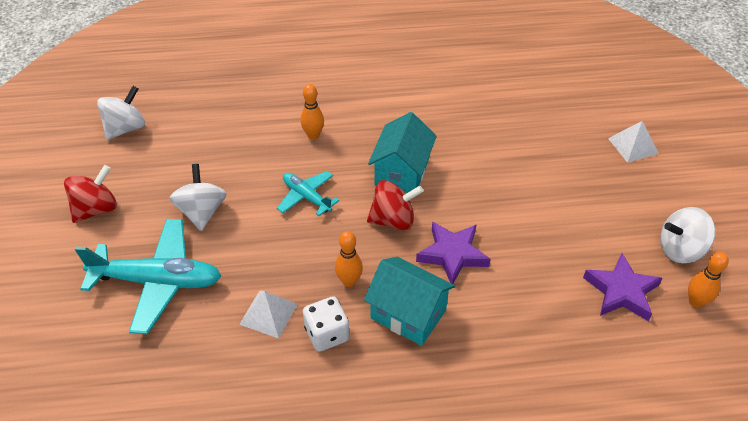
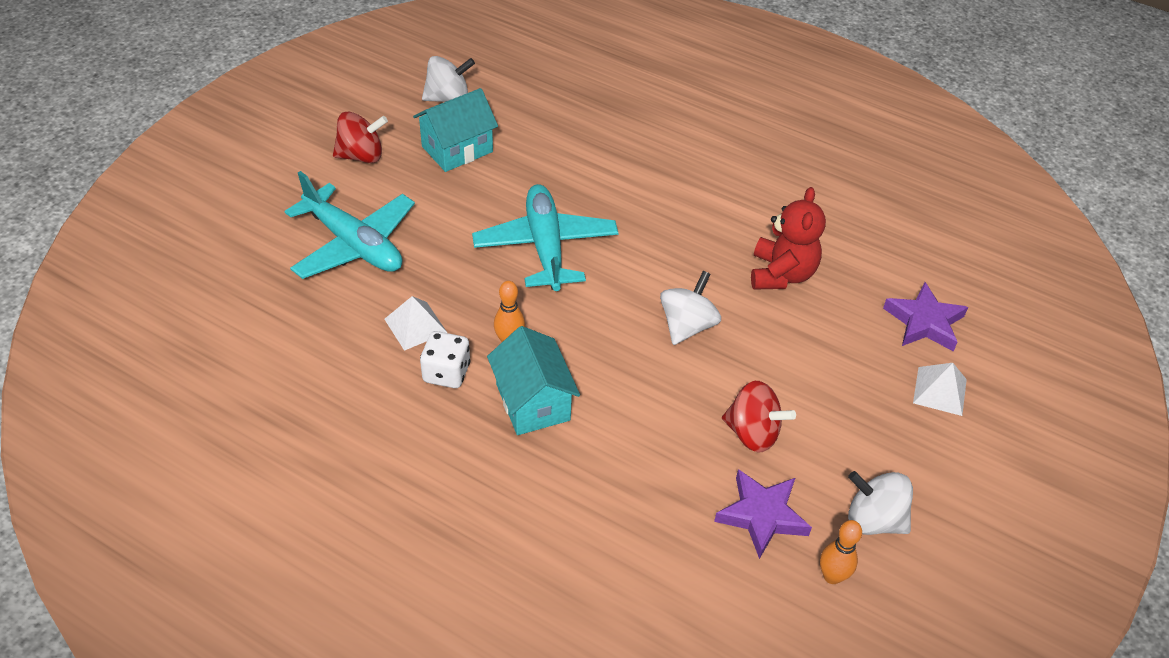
camera: 35 degrees right, 0 degrees up
(202, 212) = (443, 207): white spinning top -> white spinning top (687, 326)
(307, 197) = (545, 246): turquoise plane -> turquoise plane, size x1.83
(313, 135) = (608, 194): orange bowling pin -> none
(393, 220) = (604, 313): red spinning top -> red spinning top (752, 433)
(401, 172) = (657, 275): turquoise house -> turquoise house (457, 149)
(452, 254) = (628, 377): purple star -> purple star (924, 322)
(476, 126) = (781, 274): none -> red teddy bear

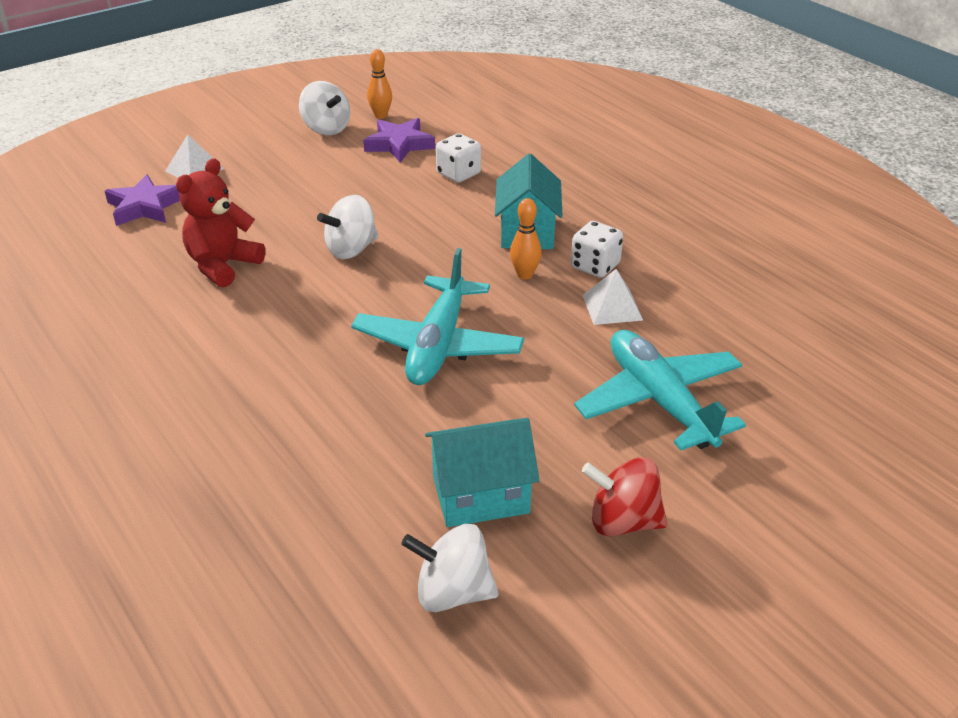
camera: 155 degrees left, 10 degrees down
(656, 478) = (458, 174): none -> white dice
(752, 433) = (364, 179): red spinning top -> none

